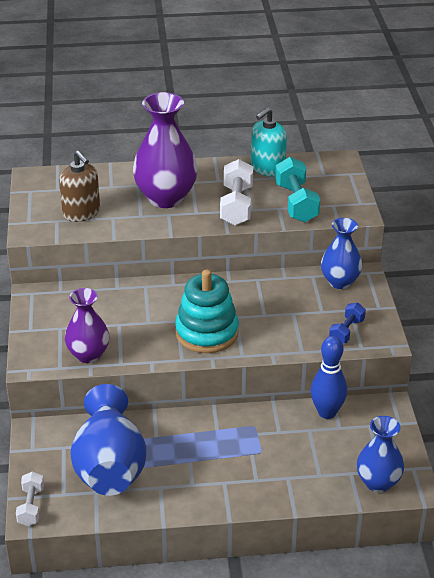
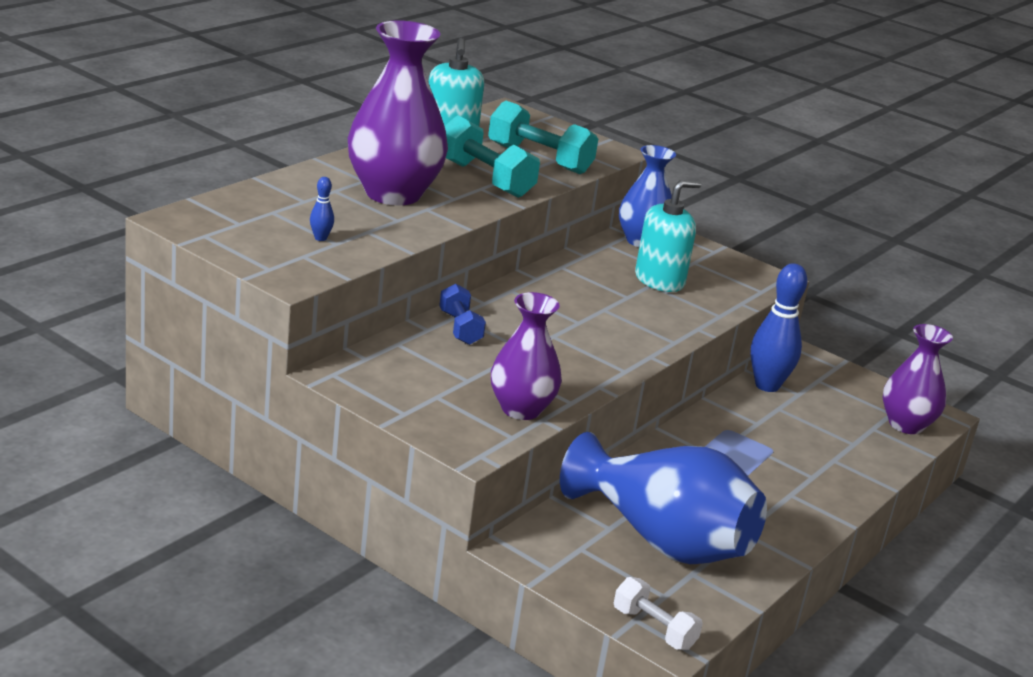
camera: 50 degrees left, 10 degrees down
(81, 213) = (320, 238): brown soap dispenser -> blue bowling pin
(207, 332) = (603, 335): turquoise stacking toy -> none
(236, 206) = (485, 179): white dumbbell -> turquoise dumbbell
(303, 313) = (659, 280): none -> turquoise soap dispenser
(346, 331) = (725, 282): blue dumbbell -> blue dumbbell (460, 328)
(378, 482) = (906, 425): blue vase -> purple vase

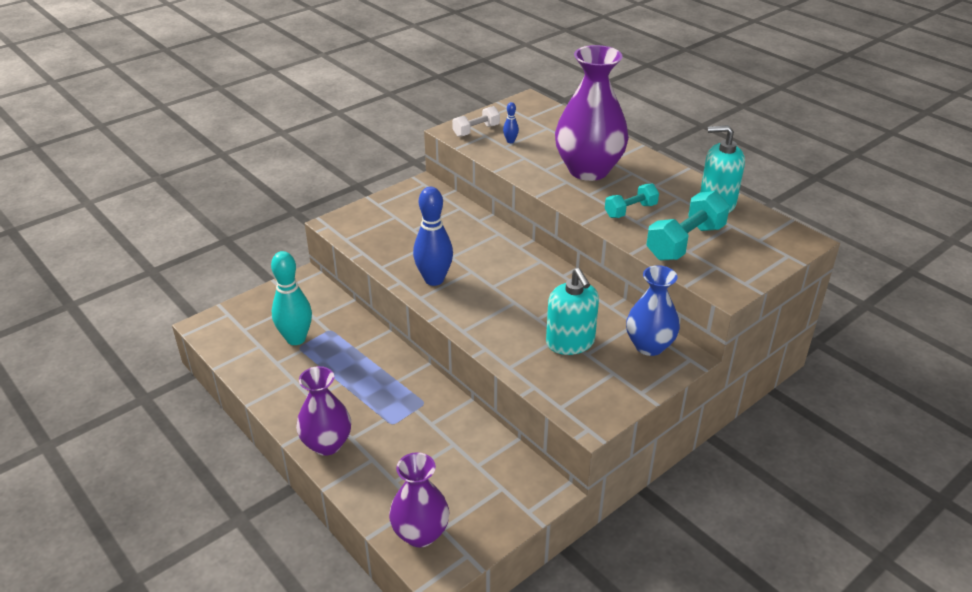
camera: 105 degrees right, 10 degrees up
(460, 328) = (480, 232): blue dumbbell -> none
(485, 179) = (630, 211): turquoise dumbbell -> turquoise dumbbell, size x0.60
(521, 409) = (375, 245): purple vase -> purple vase (327, 444)
(654, 628) = (217, 319): white dumbbell -> white dumbbell (476, 131)
(662, 540) = (296, 339): blue vase -> turquoise bowling pin
(767, 385) = (490, 445): blue bowling pin -> blue bowling pin (434, 280)

